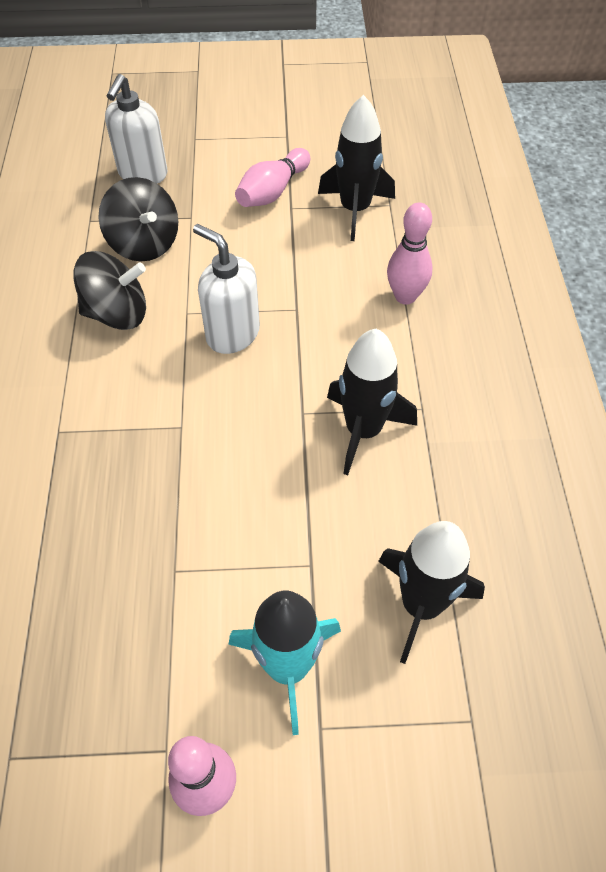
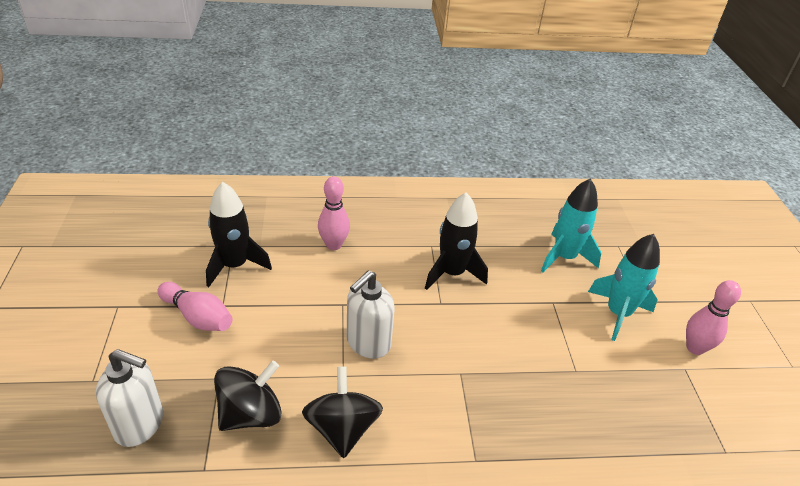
camera: 95 degrees left, 15 degrees down
(421, 604) = (564, 257): black rocket -> turquoise rocket

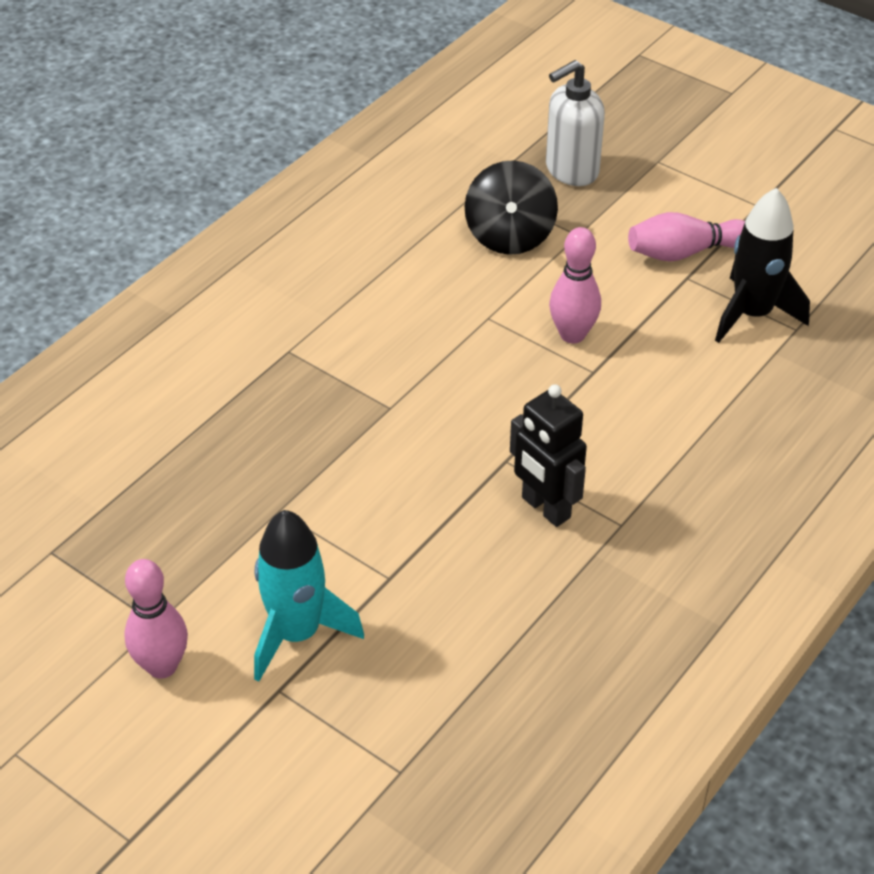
camera: 135 degrees right, 5 degrees up
(333, 245) = (714, 421): pink bowling pin -> pink bowling pin (572, 335)
(342, 428) = (426, 284): black spinning top -> none
(368, 343) = (511, 359): white soap dispenser -> none
(452, 273) = (545, 508): black rocket -> black robot
(564, 257) = (449, 667): turquoise rocket -> none

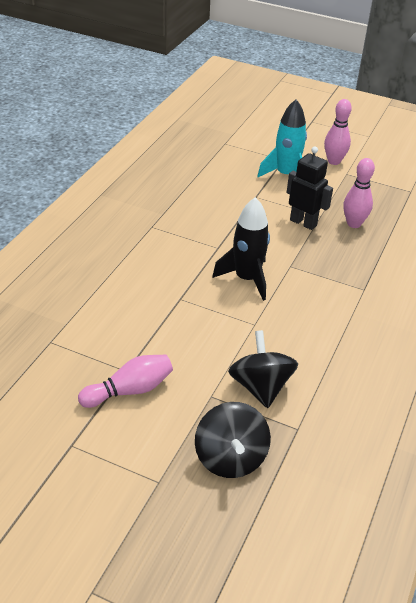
camera: 165 degrees right, 5 degrees down
(545, 508) = (191, 229): black robot -> black robot (303, 222)
(571, 170) = (230, 458): white soap dispenser -> black spinning top
(572, 335) = (198, 319): pink bowling pin -> pink bowling pin (354, 224)
(752, 314) = (80, 348): black rocket -> black rocket (246, 279)

